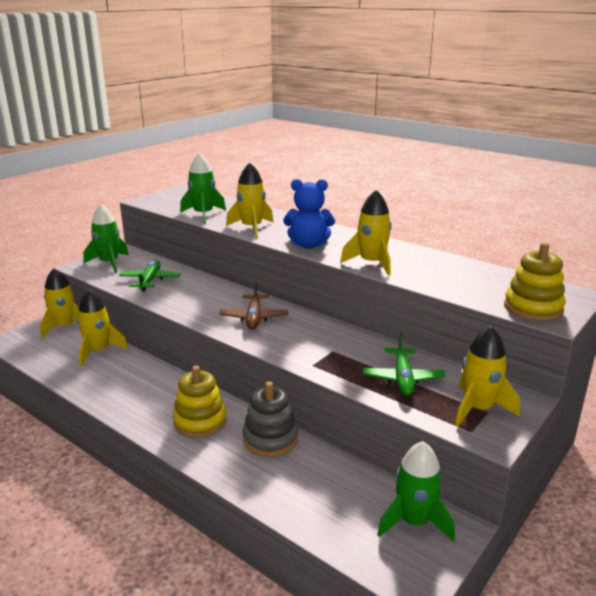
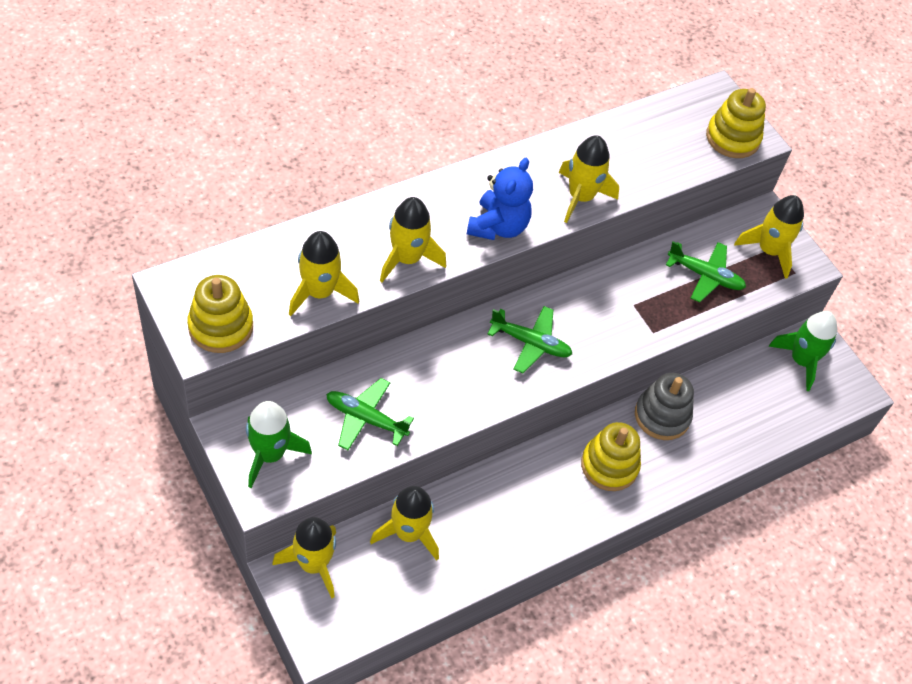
camera: 75 degrees left, 30 degrees up
(160, 202) = (221, 326): none -> yellow stacking toy
(203, 215) = (320, 292): green rocket -> yellow rocket
(254, 318) = (531, 343): brown plane -> green plane

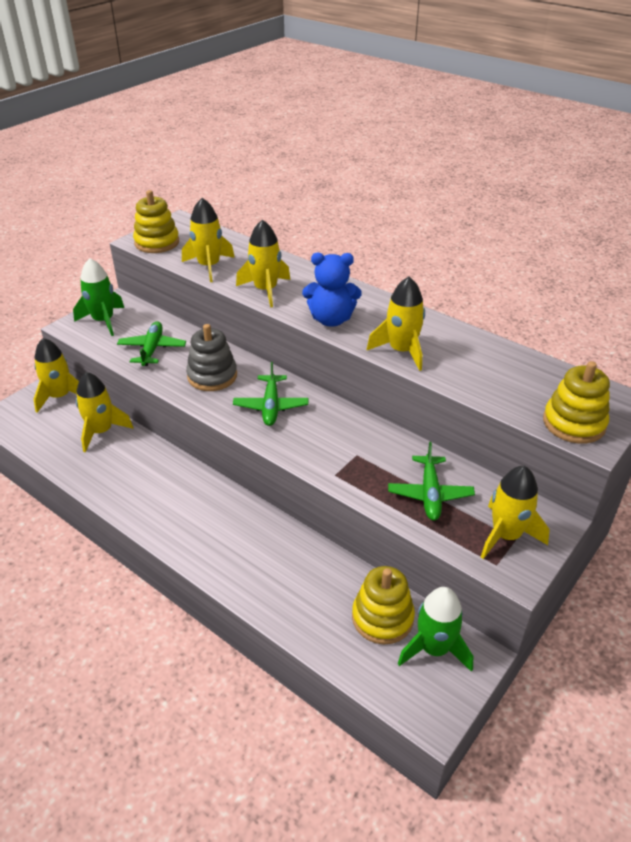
camera: 75 degrees right, 15 degrees down
(609, 465) = (217, 526): yellow stacking toy -> yellow stacking toy (382, 618)
(662, 416) = (291, 549): grey stacking toy -> grey stacking toy (212, 376)

